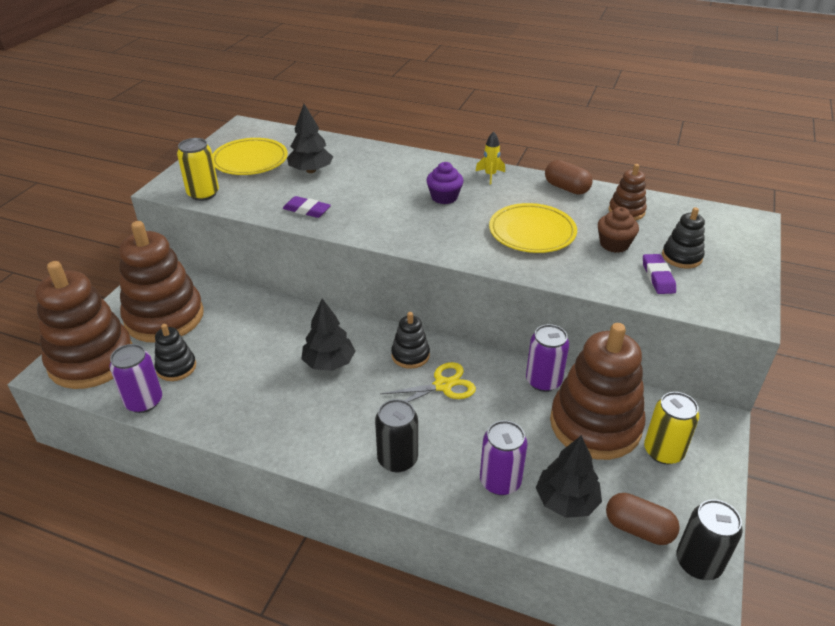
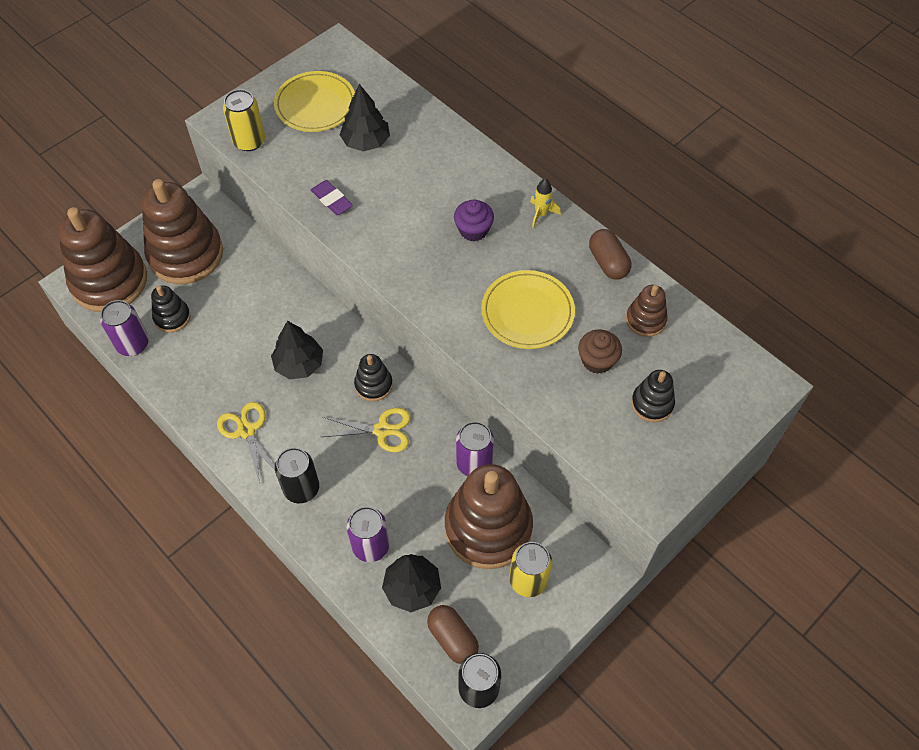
camera: 25 degrees right, 20 degrees up
(309, 431) = (246, 431): none -> yellow scissors
(658, 277) = (607, 419): purple eraser -> none

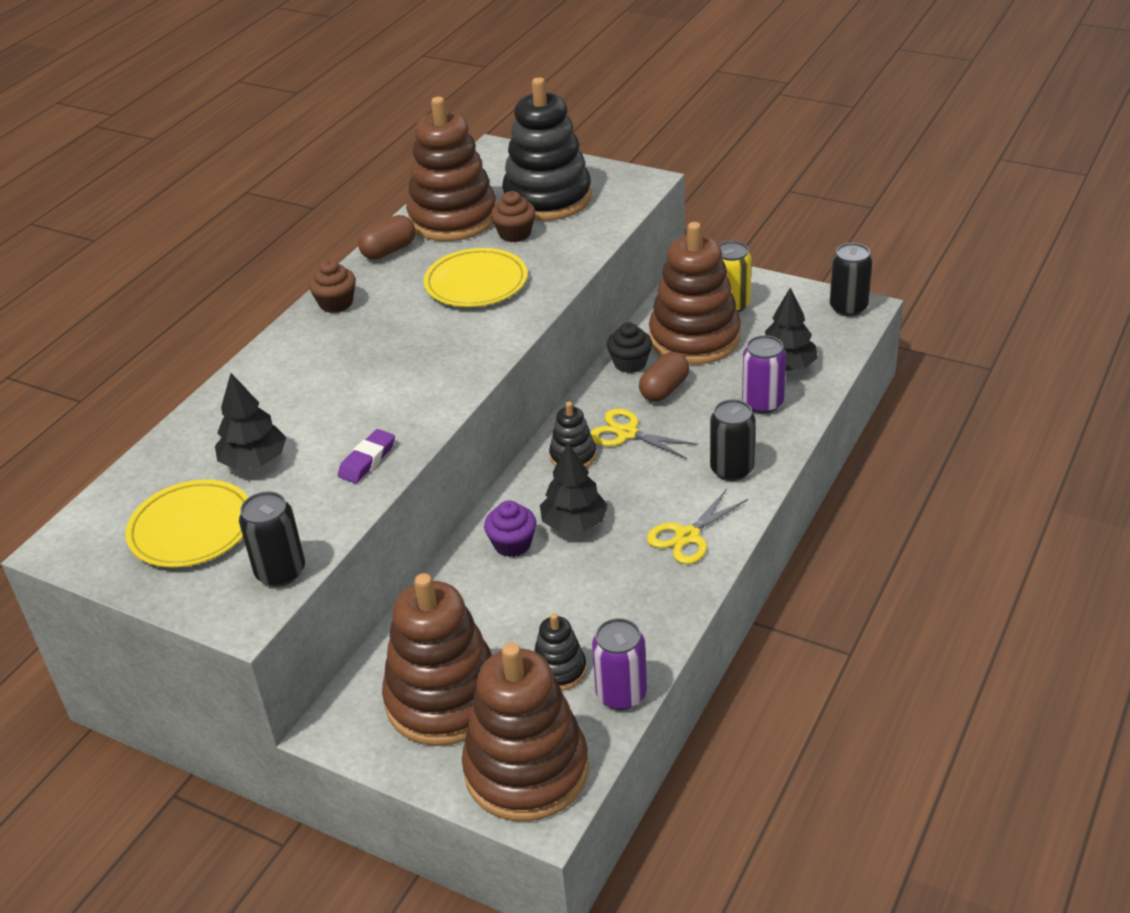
camera: 105 degrees left, 20 degrees down
(249, 141) = (280, 572): yellow can -> black can
(382, 430) = (627, 433): yellow scissors -> yellow scissors turned 45 degrees counterclockwise
(452, 638) = (816, 331): brown capsule -> brown capsule (664, 390)
(473, 230) = (376, 342): purple cupcake -> purple cupcake (512, 544)
(474, 463) = (630, 363): purple can -> black cupcake
(541, 214) = (336, 303): yellow rocket -> brown cupcake
(645, 320) = (453, 218): brown stacking toy -> brown stacking toy, size x2.13
(652, 404) = (547, 198): black stacking toy -> black stacking toy, size x2.13

